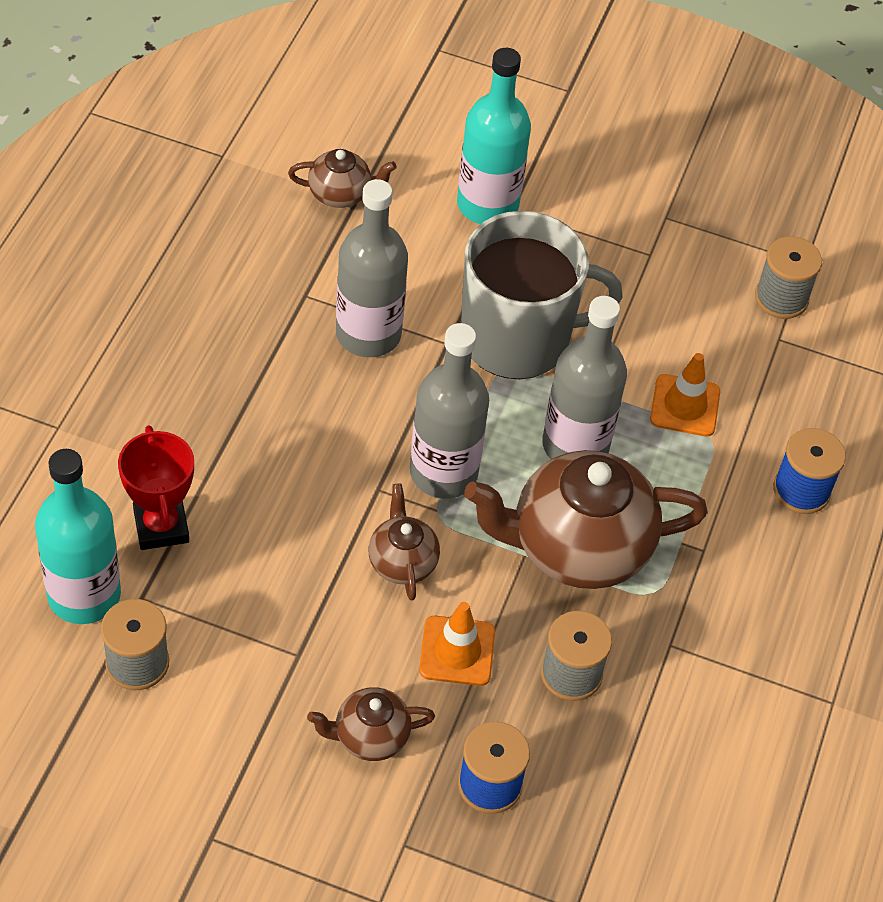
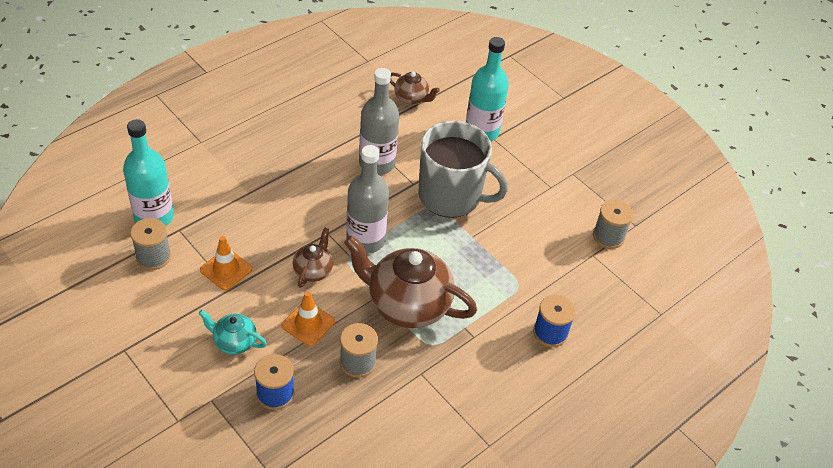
camera: 30 degrees right, 5 degrees down
(161, 526) = (212, 203): red trophy -> none
(370, 736) = (234, 342): brown teapot -> turquoise teapot
(575, 445) = (443, 257): grey bottle -> none
(685, 406) = (516, 264): orange traffic cone -> orange traffic cone (226, 269)

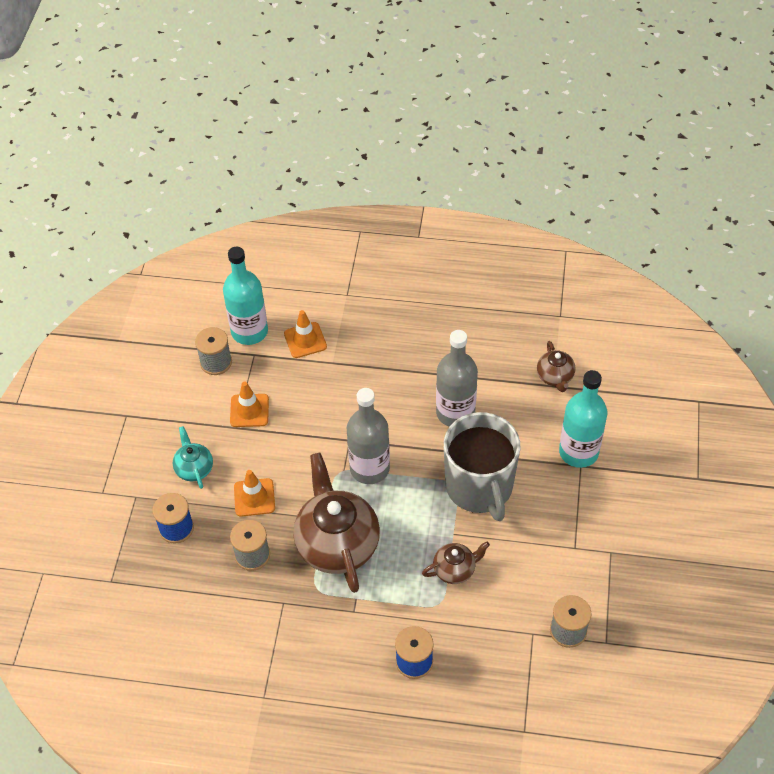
camera: 55 degrees right, 5 degrees up
(207, 192) = (305, 340): none -> orange traffic cone
(313, 270) = (304, 461): brown teapot -> brown teapot (455, 570)

